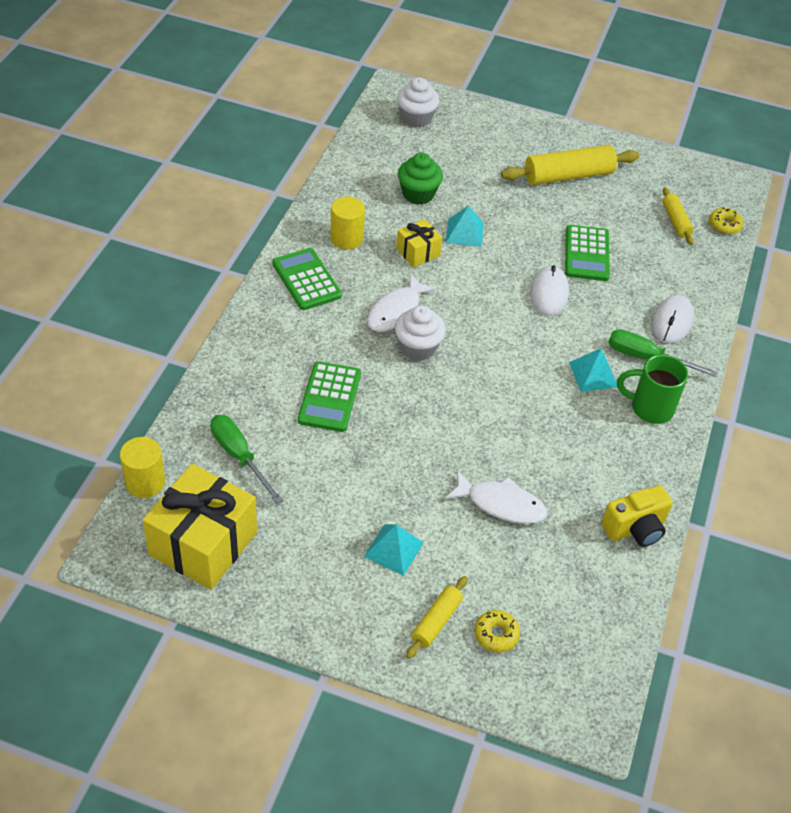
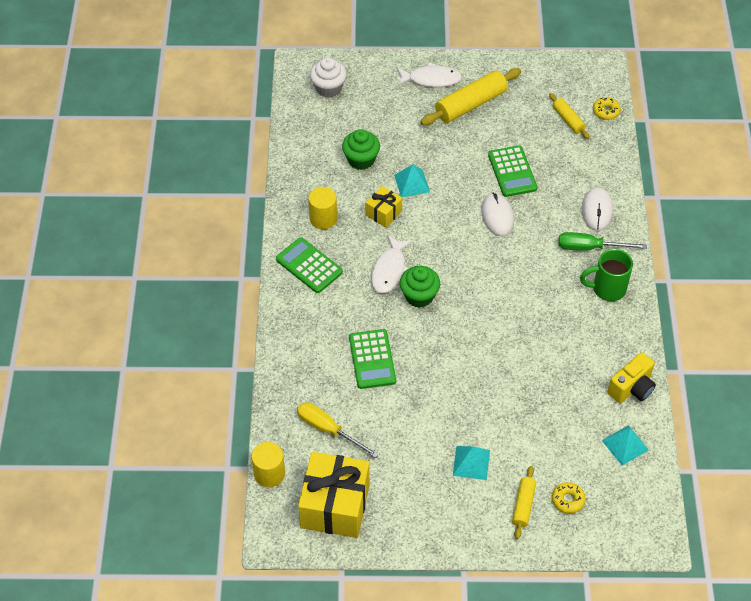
camera: 15 degrees left, 5 degrees up
(239, 456) = (328, 429): green screwdriver -> yellow screwdriver
(418, 347) = (419, 296): white cupcake -> green cupcake
(501, 504) = (532, 402): white fish -> white fish (431, 79)
(593, 374) = (556, 274): turquoise pyramid -> turquoise pyramid (625, 445)

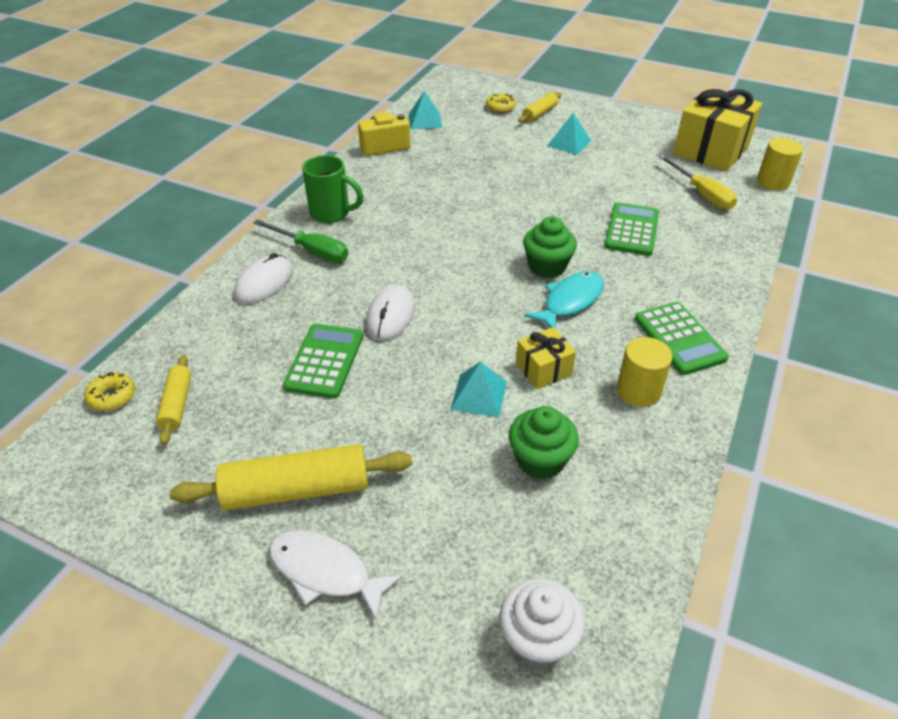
camera: 155 degrees left, 10 degrees down
(389, 270) = (570, 301): white fish -> turquoise fish

